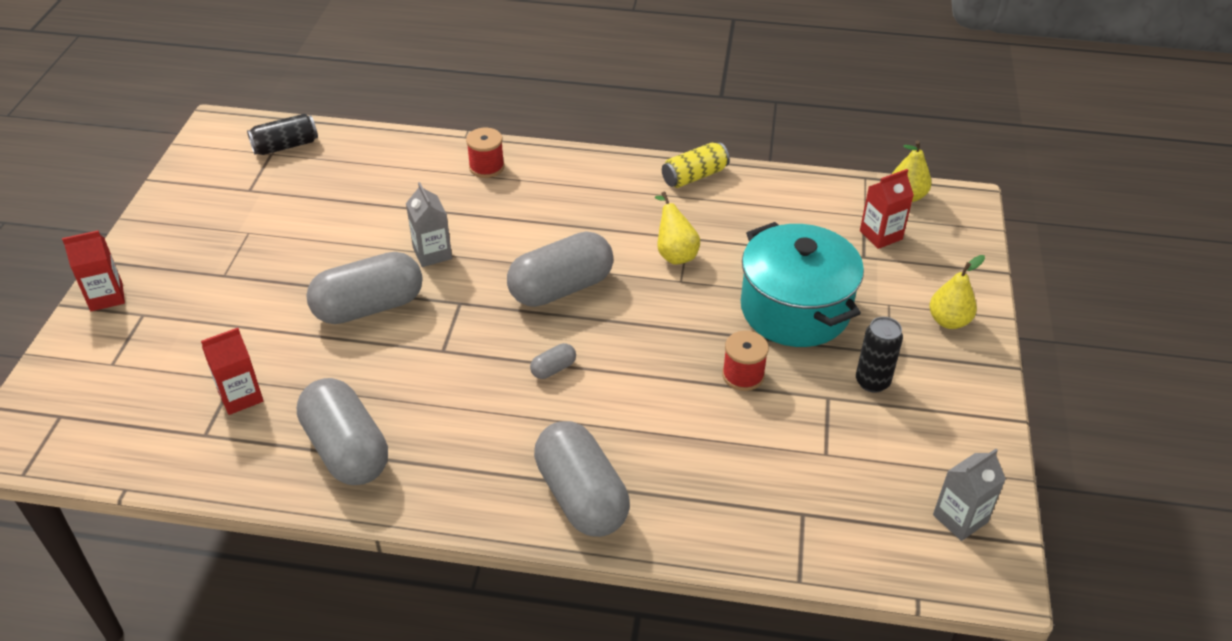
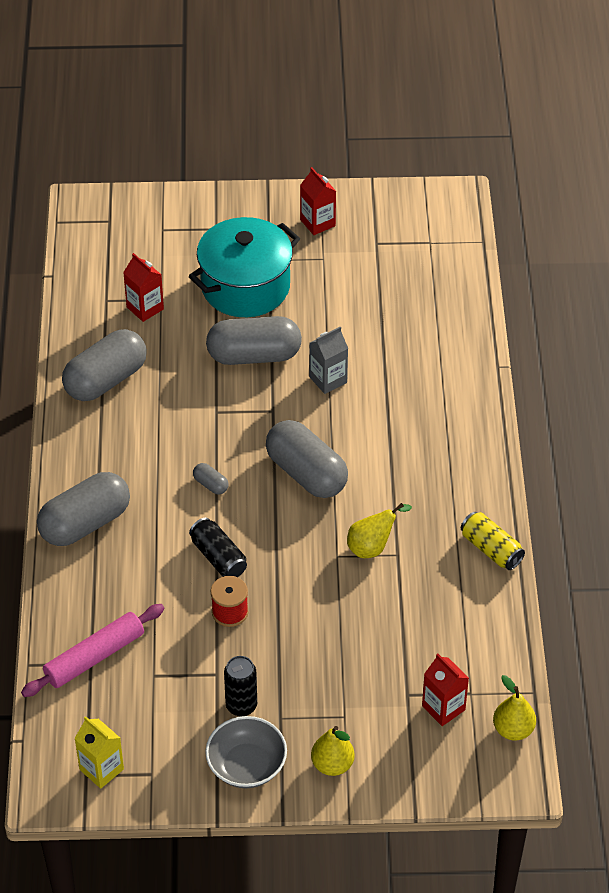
camera: 80 degrees right, 5 degrees up
(106, 297) = (229, 202): red carton -> red carton (317, 223)
(285, 146) = (443, 248): black can -> black can (218, 557)
(369, 307) = (254, 355): grey capsule -> grey capsule turned 60 degrees counterclockwise
(486, 167) = (456, 391): red spool -> none
(794, 508) = (94, 657): none -> pink rolling pin
(795, 309) = (319, 644): turquoise pot -> turquoise pot (245, 287)
(951, 387) = (246, 765): none -> grey bowl
(960, 518) = (101, 769): grey carton -> yellow carton

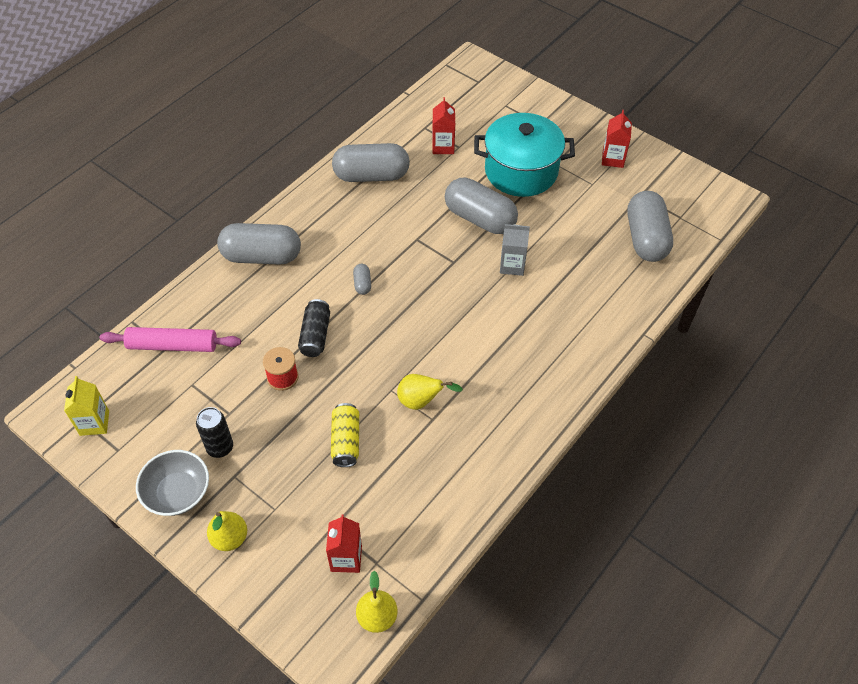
camera: 40 degrees right, 5 degrees up
(306, 473) = (431, 319): grey capsule -> grey capsule (645, 238)
(491, 549) = (502, 464): yellow can -> yellow can (346, 441)

